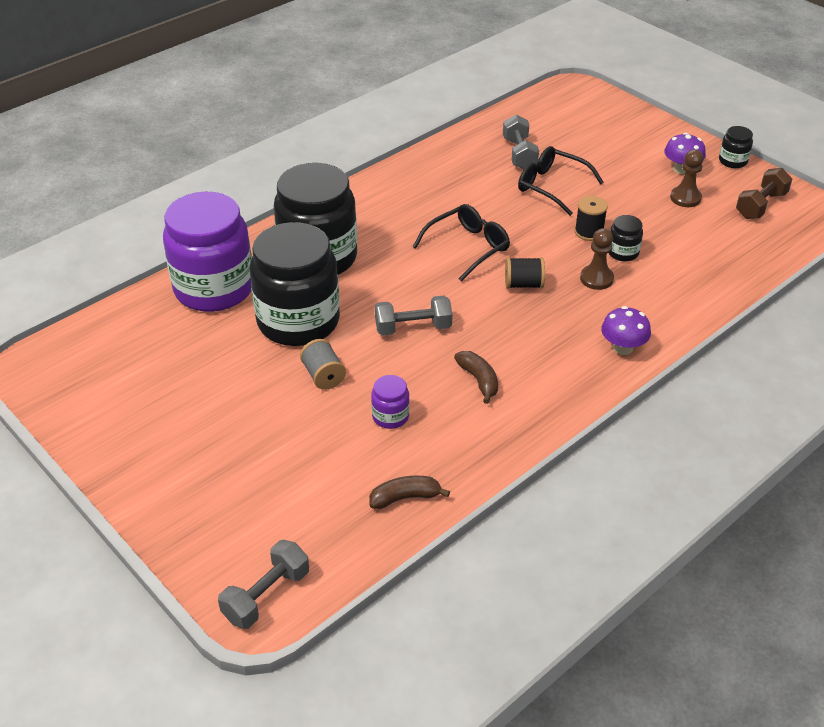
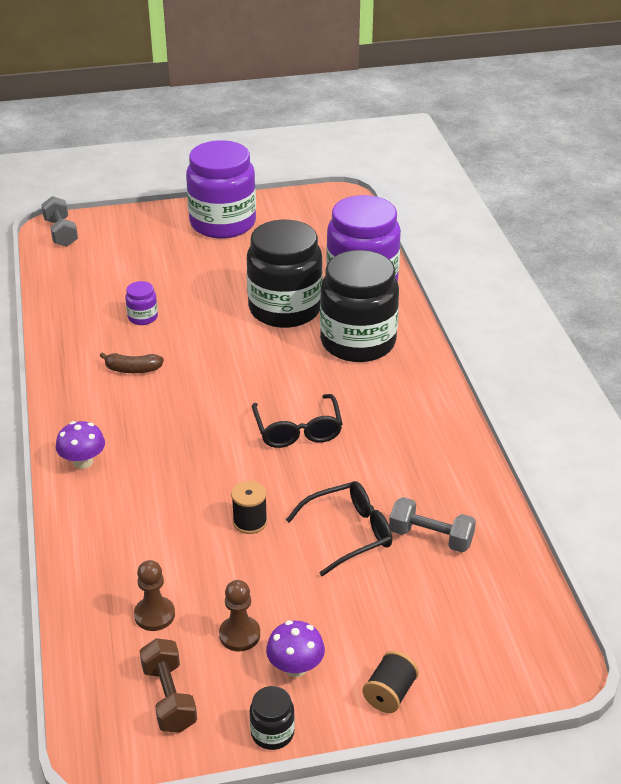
camera: 120 degrees right, 5 degrees down
(150, 443) = (223, 223): none -> purple jar
(323, 376) = (213, 302): grey spool -> none
(405, 497) = (68, 299): brown banana -> none
(413, 328) = (222, 360): grey dumbbell -> none
(523, 284) = (215, 441): black spool -> black spool (390, 694)
(596, 279) = (179, 491): brown pawn -> brown pawn (154, 615)
(623, 252) = (198, 529): black jar -> none

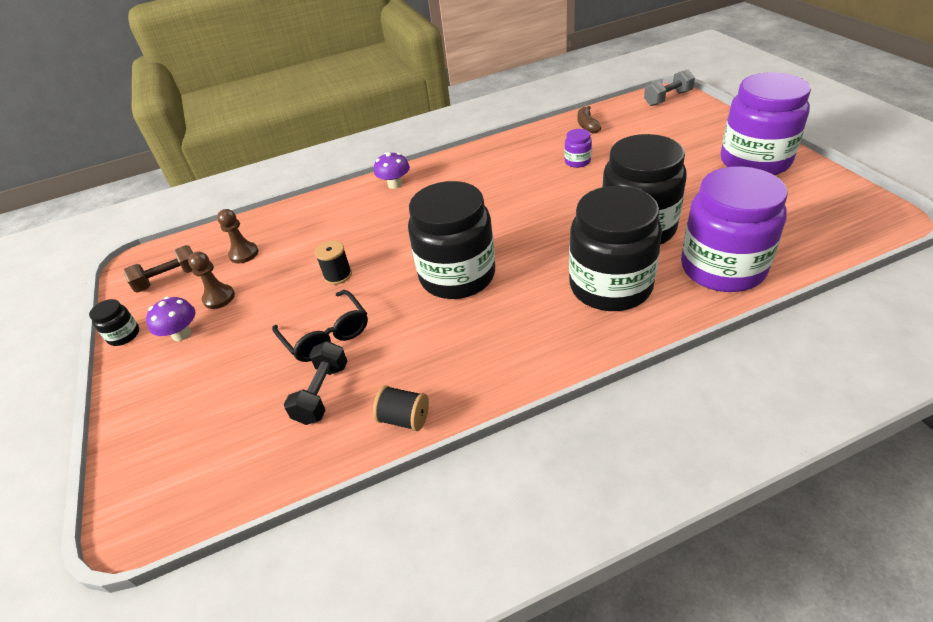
camera: 85 degrees right, 5 degrees up
(133, 369) = (507, 175): brown banana -> brown banana (587, 125)
(298, 430) = (457, 276): black glasses -> black jar
(390, 694) = (141, 395): black spool -> black spool (404, 418)
(431, 537) = (322, 393): grey dumbbell -> black dumbbell

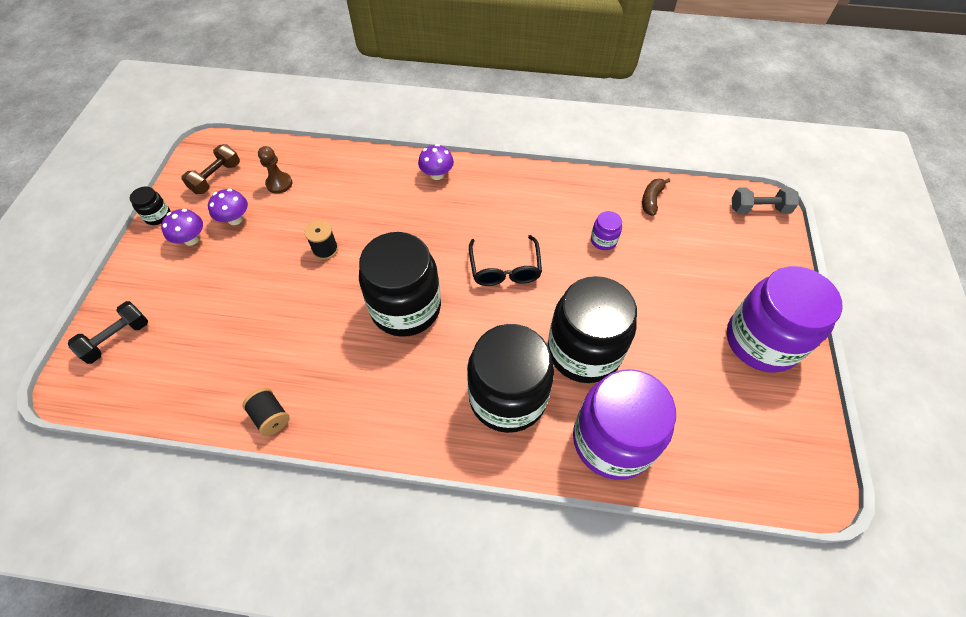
camera: 25 degrees right, 15 degrees up
(169, 279) = (216, 178): brown dumbbell -> brown dumbbell turned 60 degrees counterclockwise
(219, 298) = (235, 219): brown pawn -> purple mushroom
(322, 393) = (238, 357): black dumbbell -> black dumbbell (117, 339)
(326, 335) = (277, 304): black glasses -> black glasses (505, 269)

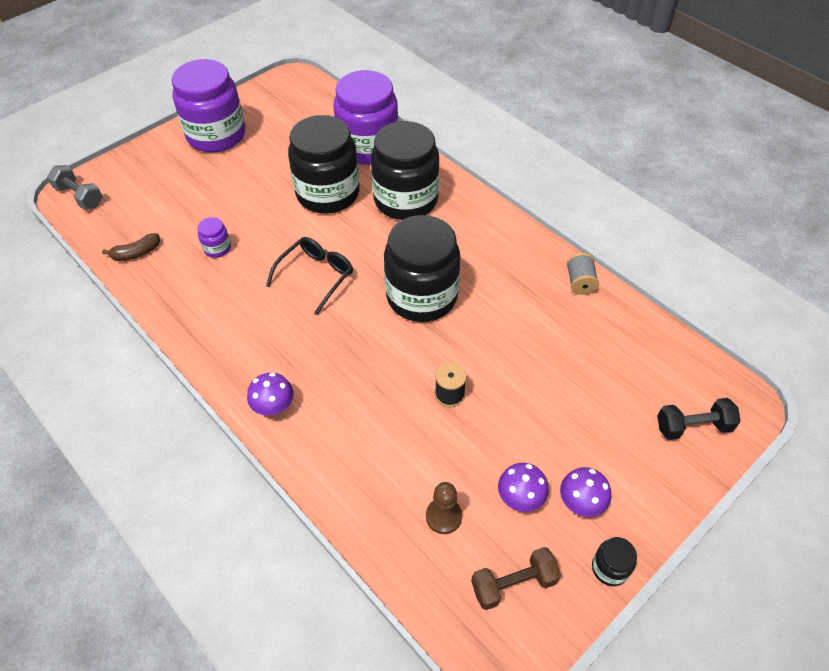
camera: 140 degrees left, 5 degrees down
(271, 417) = (580, 282): black spool -> grey spool

